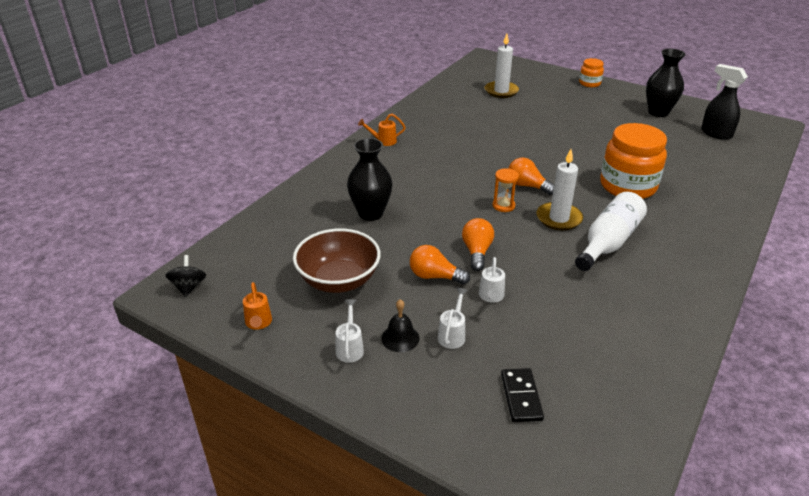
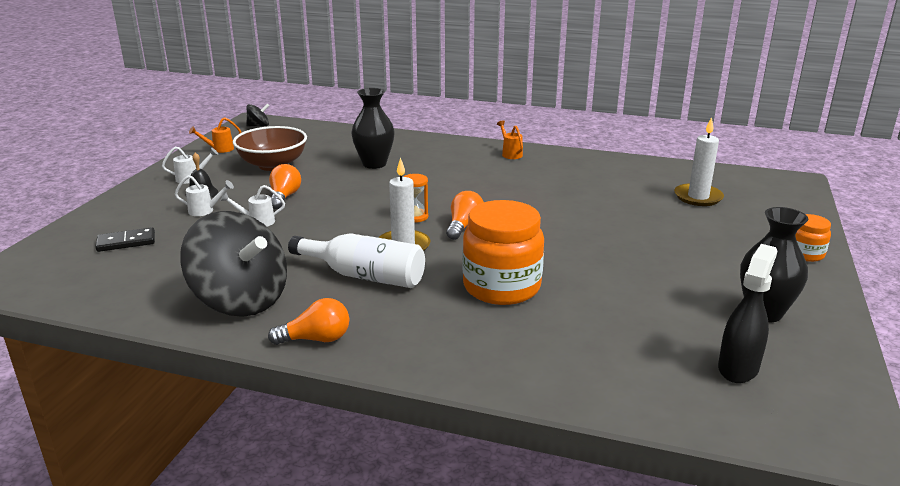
camera: 75 degrees right, 10 degrees down
(477, 252) = (326, 211): orange light bulb -> orange light bulb (316, 339)
(649, 311) = (241, 300): none -> black spinning top

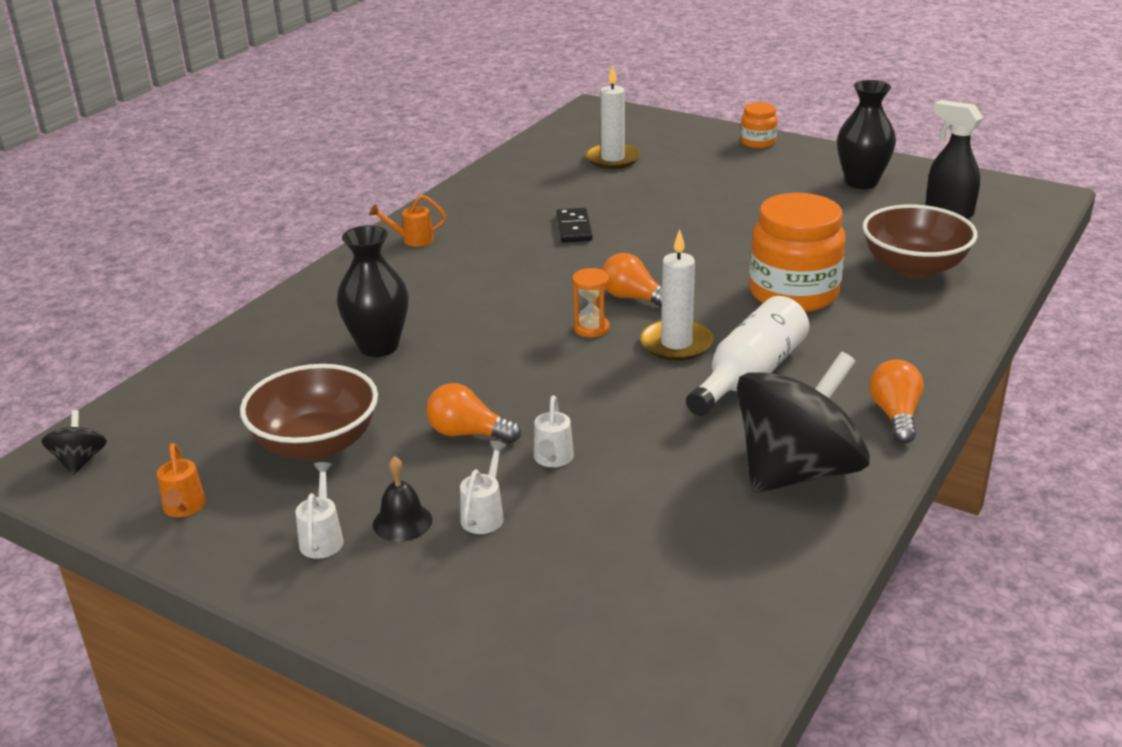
camera: 75 degrees left, 5 degrees up
(126, 242) = (579, 597): black domino -> black domino (574, 228)
(585, 346) = (914, 267): none -> brown bowl

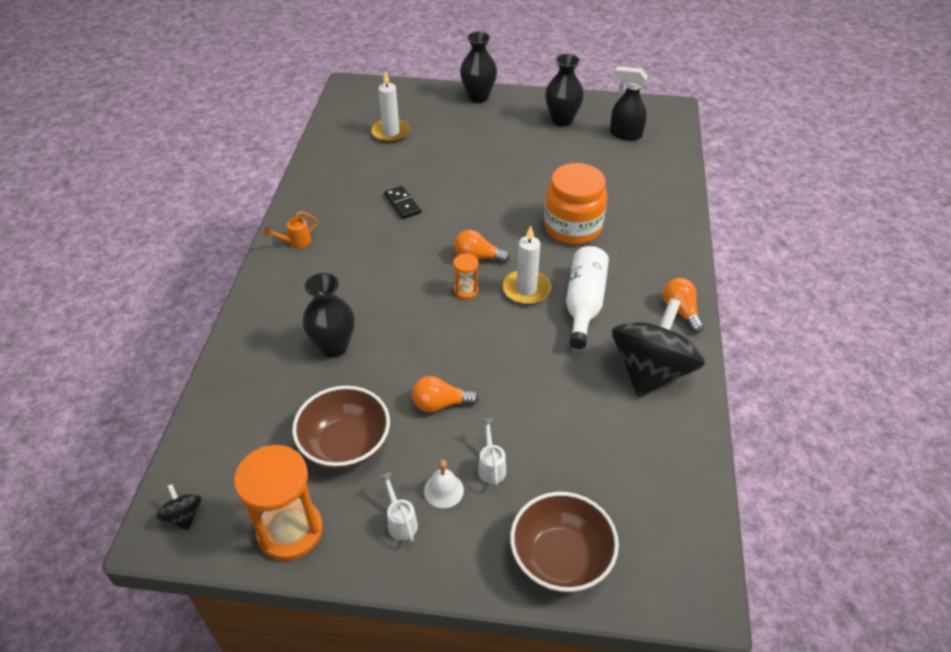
camera: 25 degrees left, 15 degrees up
(184, 509) = (290, 531): orange watering can -> orange hourglass
(402, 522) = (443, 490): black bell -> white bell
(552, 460) = (506, 408): white watering can -> none
(758, 142) = (478, 97): orange jar -> black vase
(914, 267) = (630, 187): brown bowl -> brown bowl (560, 558)

